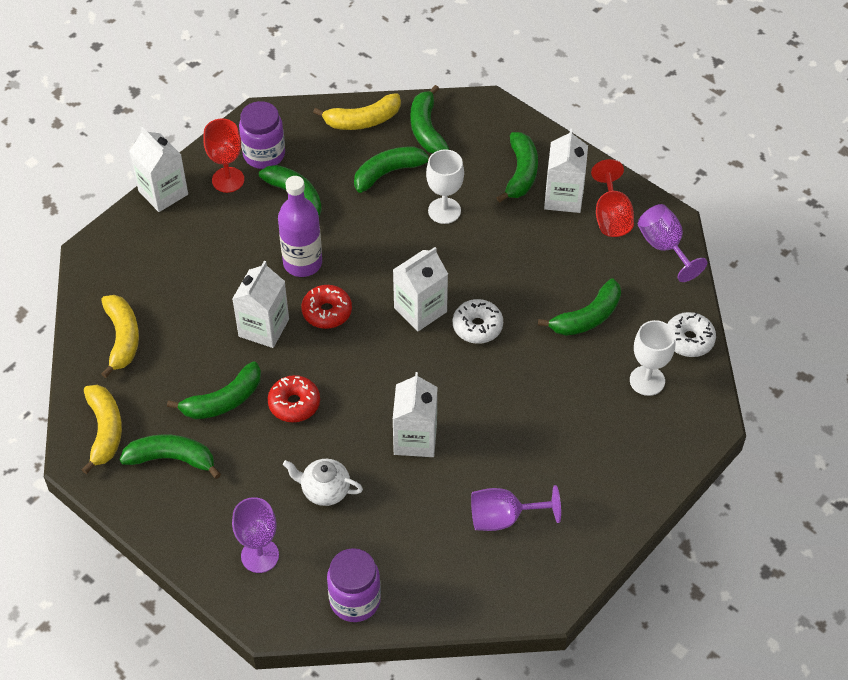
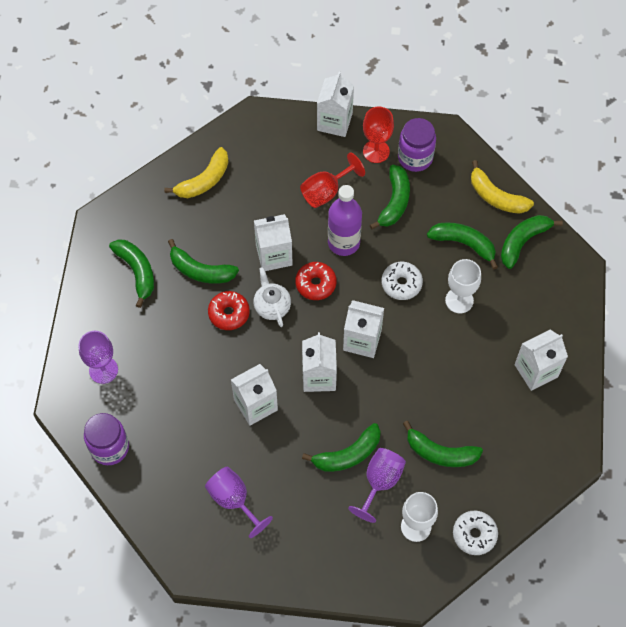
camera: 55 degrees right, 10 degrees up
(105, 430) = (130, 220): yellow banana -> none
(324, 490) = (177, 376): white teapot -> white teapot (272, 306)
(429, 367) = (319, 376): none -> white carton
(477, 326) = (376, 385): white donut -> white donut (401, 284)
(521, 173) = (535, 328): green banana -> green banana (348, 454)
(611, 216) = (545, 414): red goblet -> red goblet (326, 191)
(664, 247) = (546, 468): purple goblet -> purple goblet (380, 482)

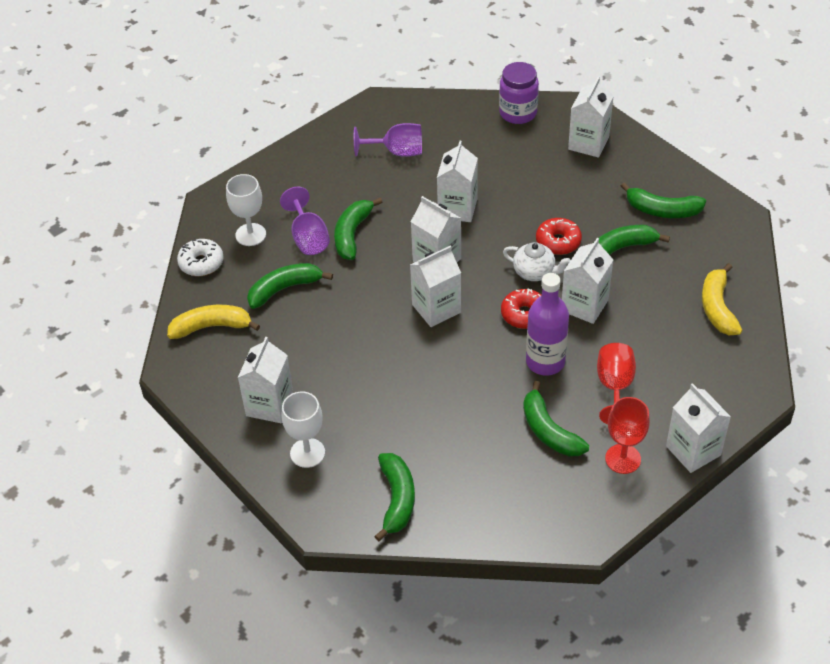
camera: 135 degrees right, 15 degrees down
(103, 370) = (588, 143): purple goblet -> white carton
(401, 284) = (458, 373): white donut -> none
(415, 157) = (583, 485): purple jar -> none
(459, 300) = (395, 402): white goblet -> white goblet (307, 453)
(464, 244) = (446, 450): green banana -> none
(496, 197) = (468, 518): yellow banana -> yellow banana (211, 327)

